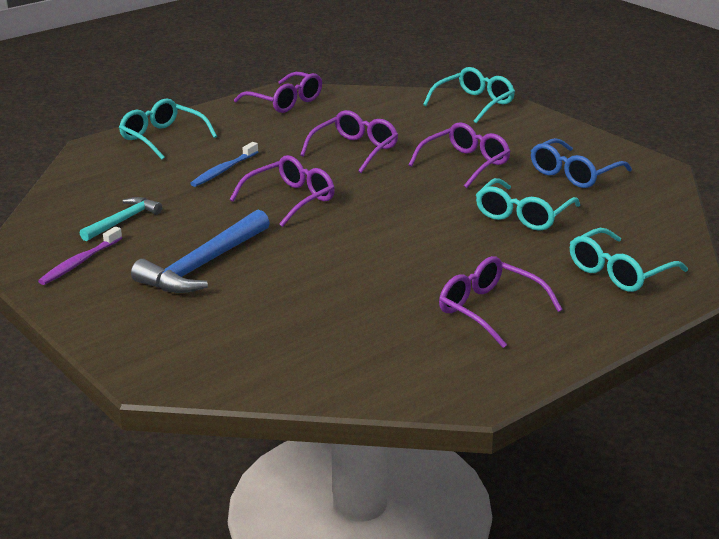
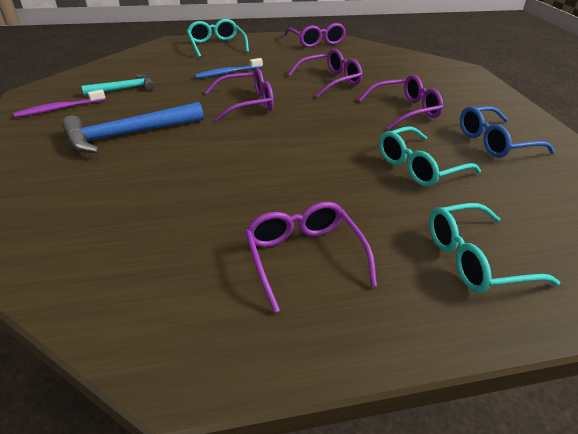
camera: 25 degrees right, 10 degrees up
(474, 104) = (449, 70): turquoise glasses -> none

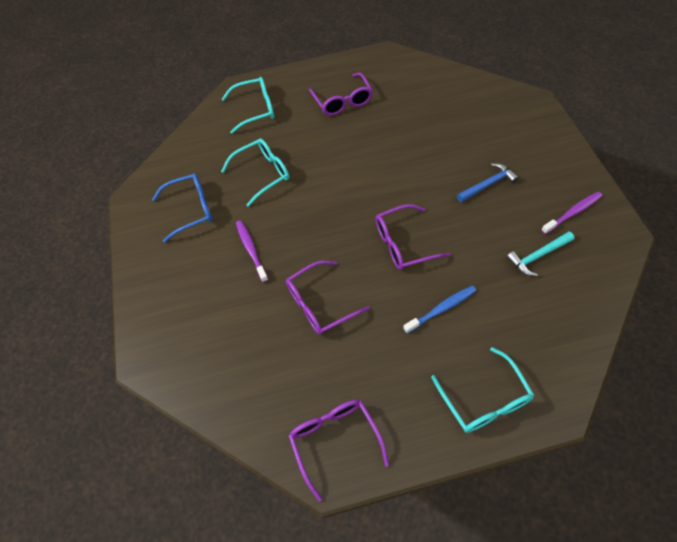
camera: 175 degrees left, 20 degrees up
(128, 134) = (488, 184): blue hammer -> blue hammer, size x0.59
(405, 110) = (251, 250): purple glasses -> purple toothbrush

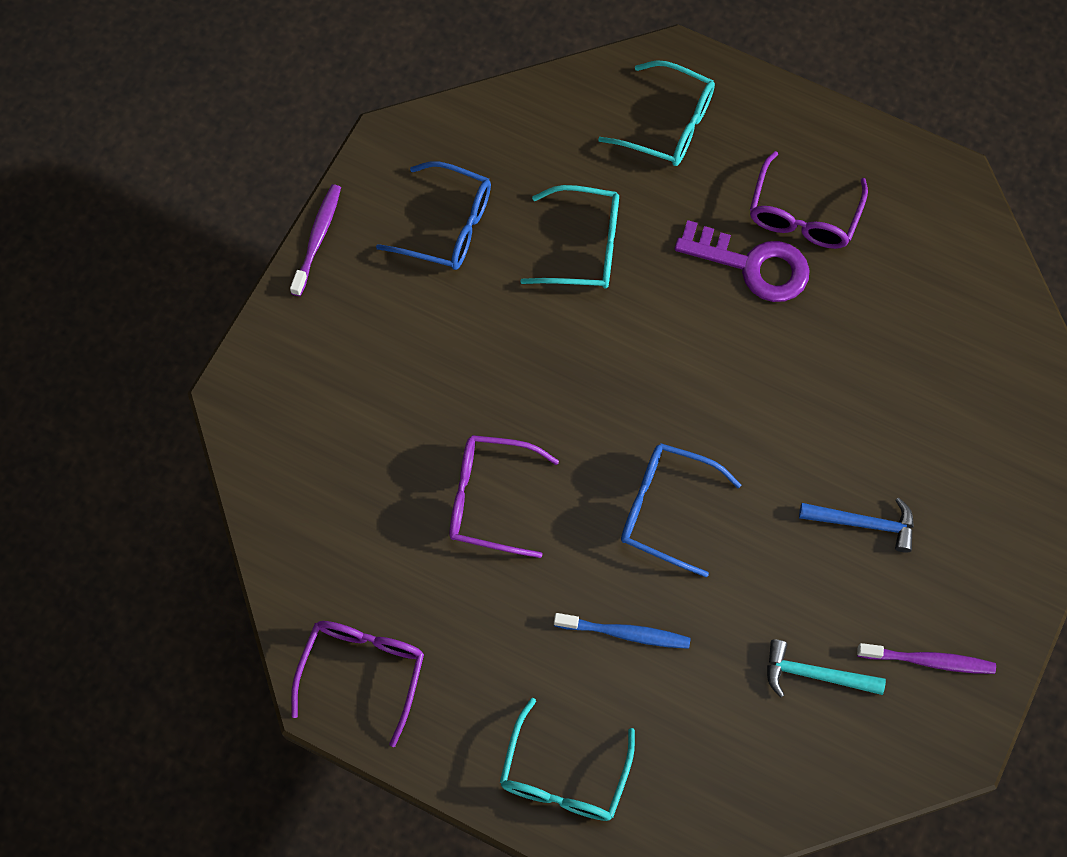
camera: 35 degrees right, 10 degrees up
(251, 250) = (472, 352): purple toothbrush -> purple toothbrush (317, 238)
(341, 130) = (752, 265): none -> purple key
(403, 244) = (665, 509): purple glasses -> blue glasses

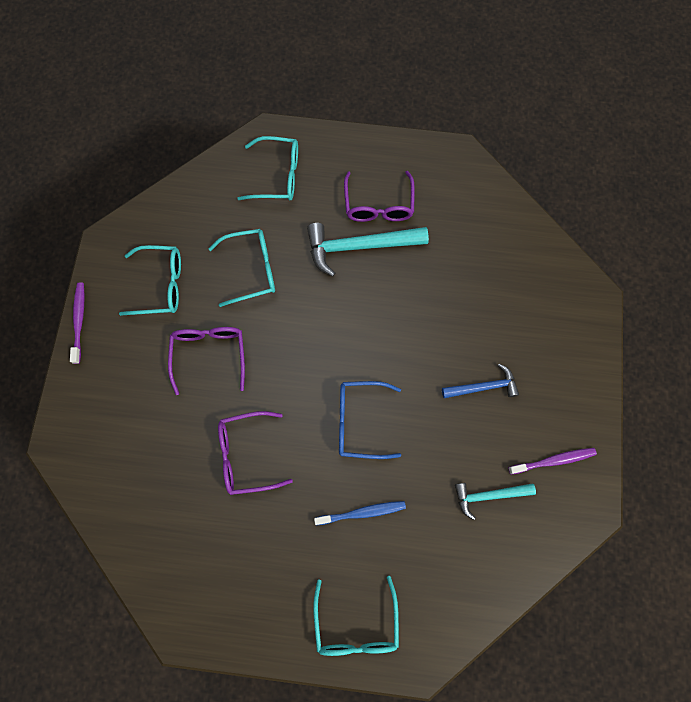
camera: 20 degrees left, 5 degrees up
(363, 671) = (202, 602): purple glasses -> purple glasses (209, 354)
(447, 226) = (161, 285): blue glasses -> turquoise glasses
(752, 265) = (359, 246): purple key -> turquoise hammer

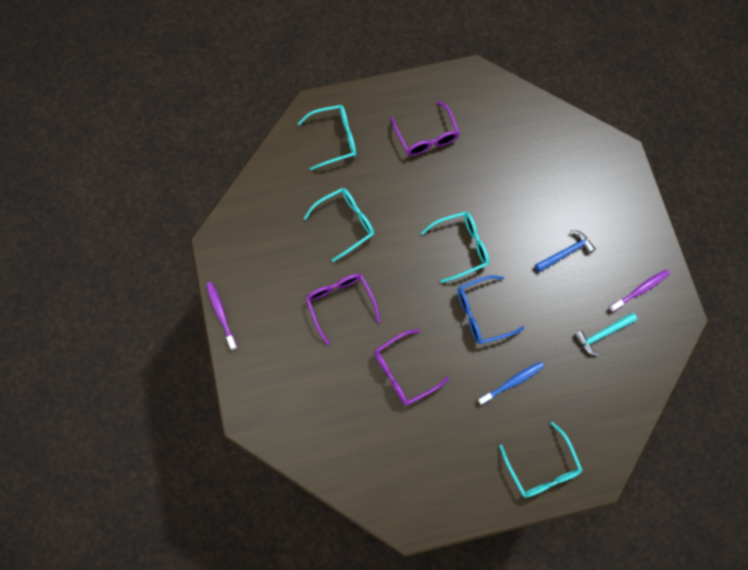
camera: 20 degrees left, 0 degrees up
(161, 285) = (276, 261): turquoise glasses -> turquoise glasses (461, 247)
(359, 246) = (424, 175): turquoise hammer -> none

